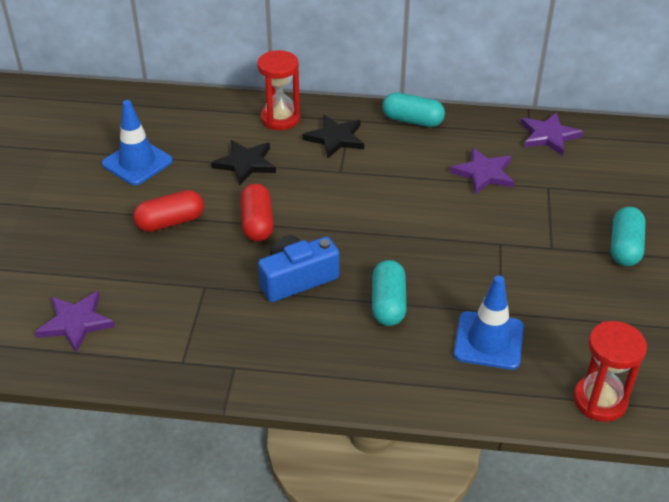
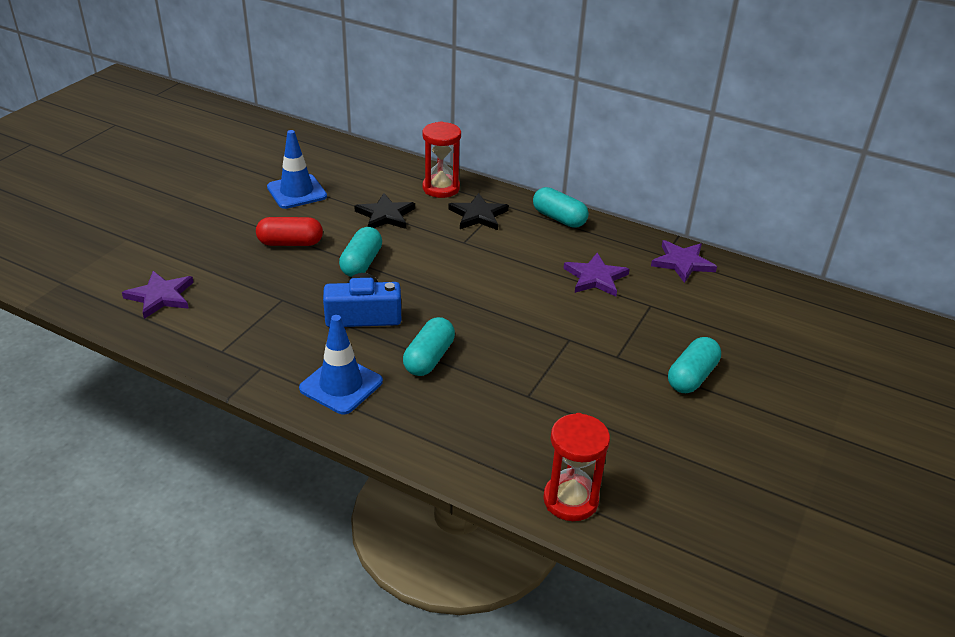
camera: 20 degrees right, 5 degrees down
(257, 223) = (361, 263): red capsule -> turquoise capsule
(488, 341) = (499, 416): blue traffic cone -> blue traffic cone (341, 385)

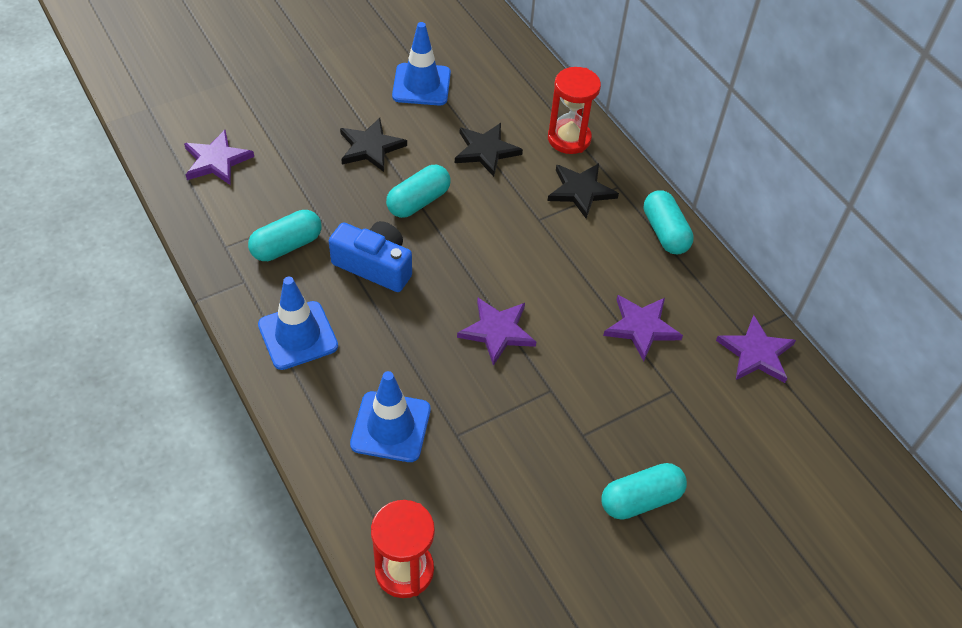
camera: 30 degrees right, 15 degrees up
(290, 243) = (370, 147): red capsule -> black star
(429, 358) = (398, 345): turquoise capsule -> turquoise capsule (287, 246)
(473, 412) = (390, 427): none -> blue traffic cone
(497, 319) = (497, 331): none -> purple star

